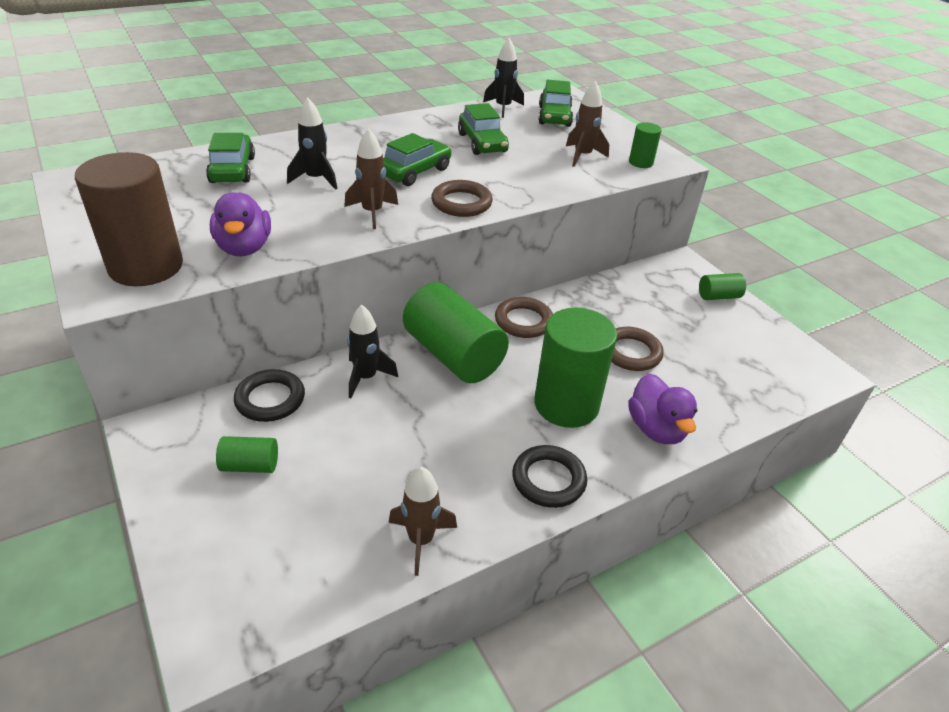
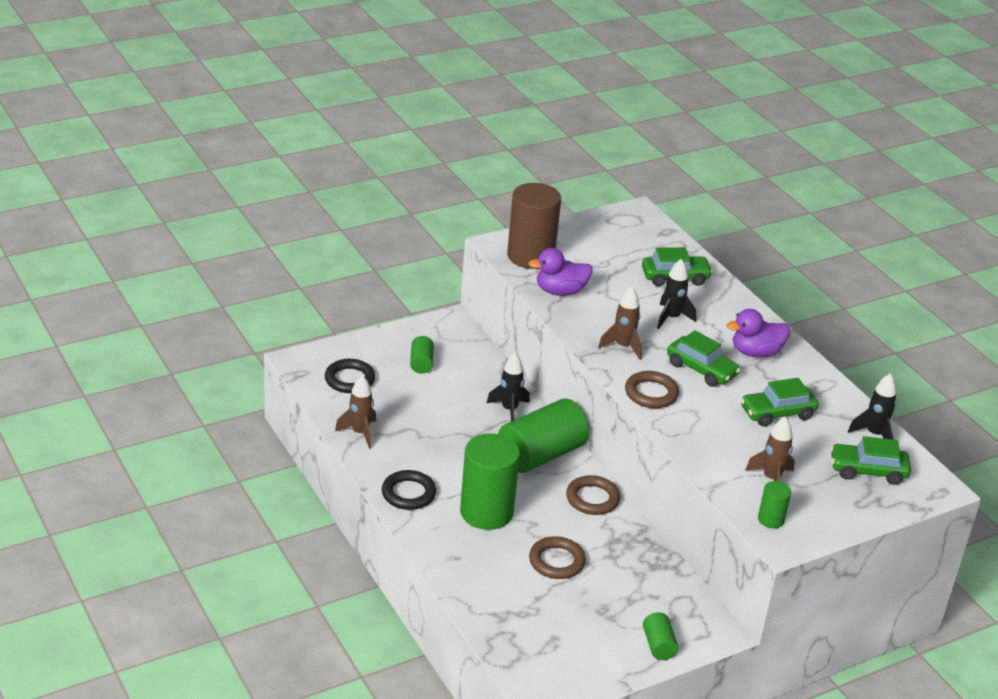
camera: 90 degrees right, 5 degrees down
(270, 399) = (482, 367): black ring -> black ring (349, 379)
(656, 429) = (461, 559): purple duck -> purple duck (755, 352)

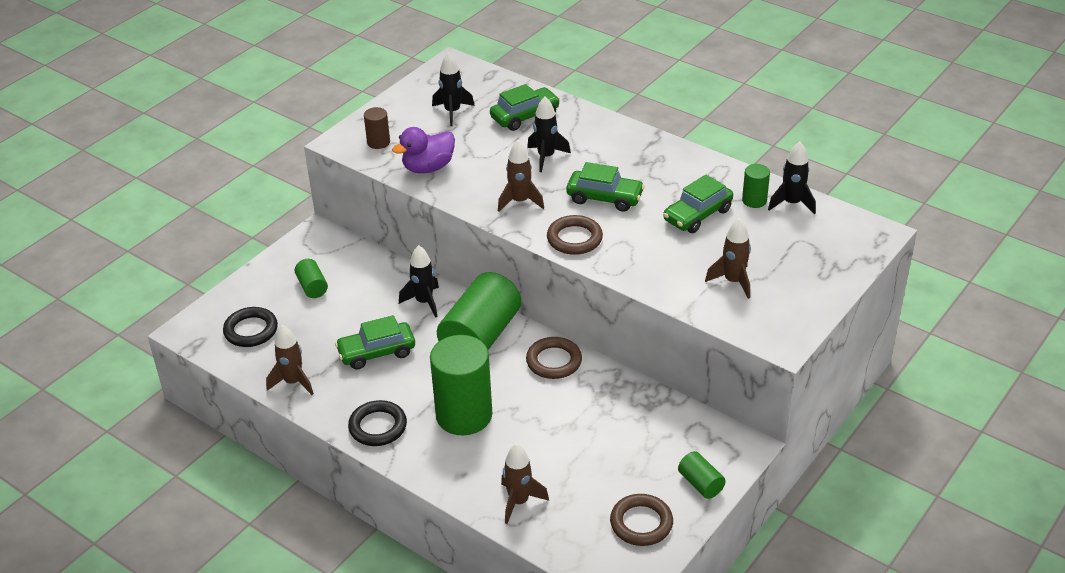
camera: 20 degrees left, 5 degrees up
(490, 597) = (519, 502): none -> brown rocket
(530, 256) = (378, 142): brown cylinder -> brown cylinder, size x0.46
(556, 561) = (559, 438): brown ring -> brown ring (641, 523)
(612, 252) = (452, 112): none -> black rocket
(755, 352) = (641, 163): purple duck -> none
(771, 519) = (758, 322): green cylinder -> green cylinder (754, 200)
(867, 471) = (809, 241): green car -> green car (376, 352)

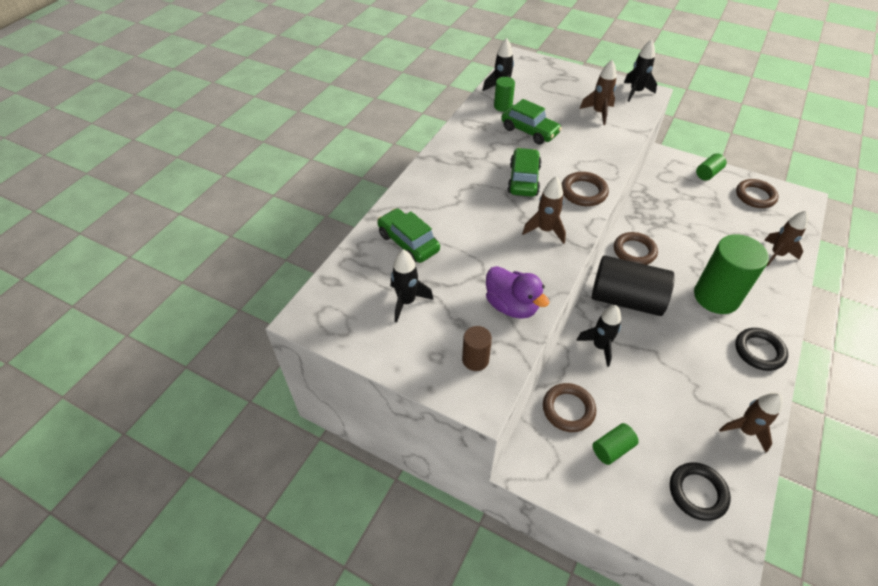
camera: 100 degrees left, 10 degrees up
(361, 267) = (568, 409): none -> brown ring
(376, 352) = (677, 370): green car -> none
(480, 336) = (626, 299): green cylinder -> black cylinder
(546, 157) = (473, 220): black rocket -> black rocket (635, 92)

